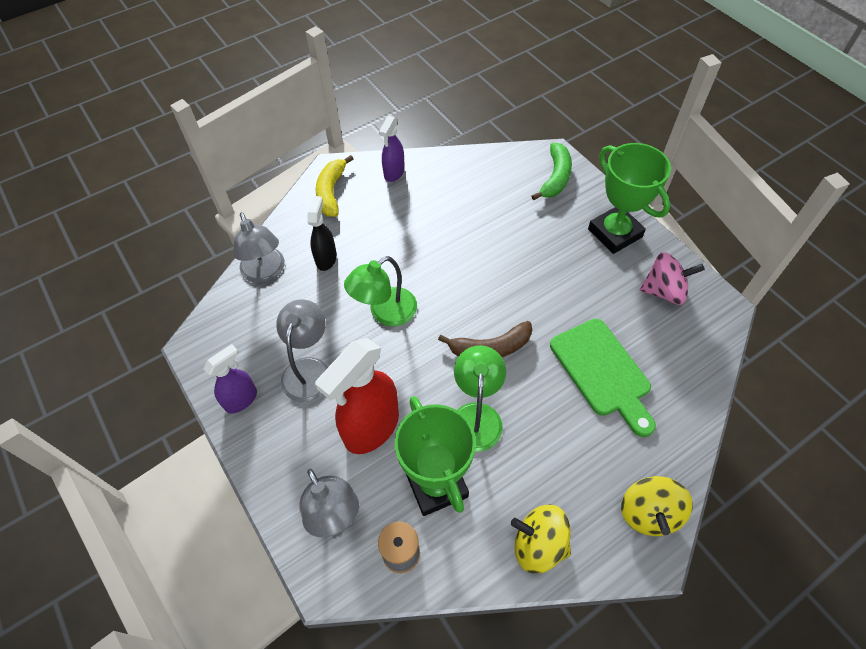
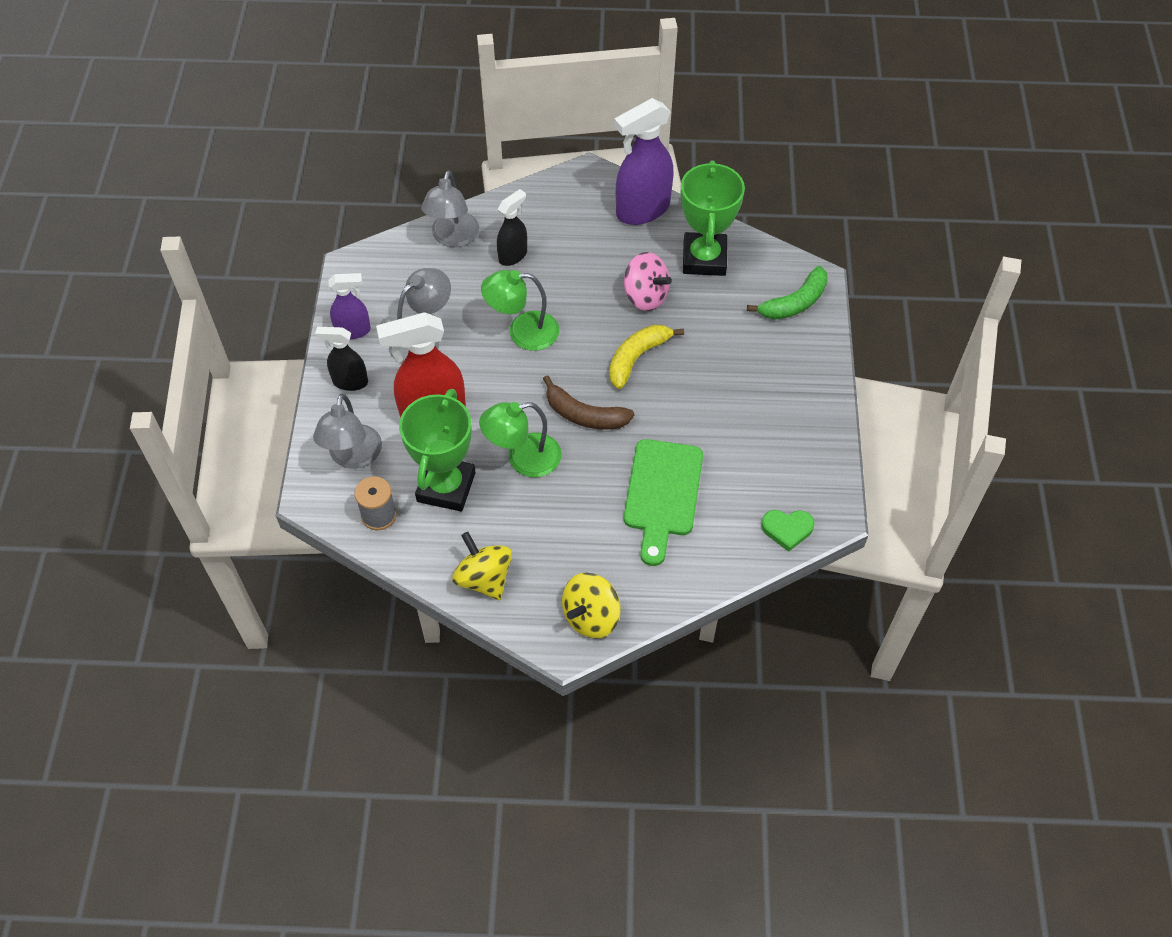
camera: 35 degrees right, 0 degrees up
(274, 447) = (350, 382): none -> black spray bottle
(331, 192) = (569, 196): yellow banana -> yellow banana (637, 358)
(394, 173) = (642, 210): purple spray bottle -> purple spray bottle, size x1.78
(476, 415) = (523, 459): green lamp -> green lamp turned 150 degrees counterclockwise
(614, 233) = (798, 388): green trophy -> green trophy (704, 259)
(664, 291) = (790, 466): pink spinning top -> pink spinning top (645, 296)
(708, 339) = (787, 529): none -> green heart

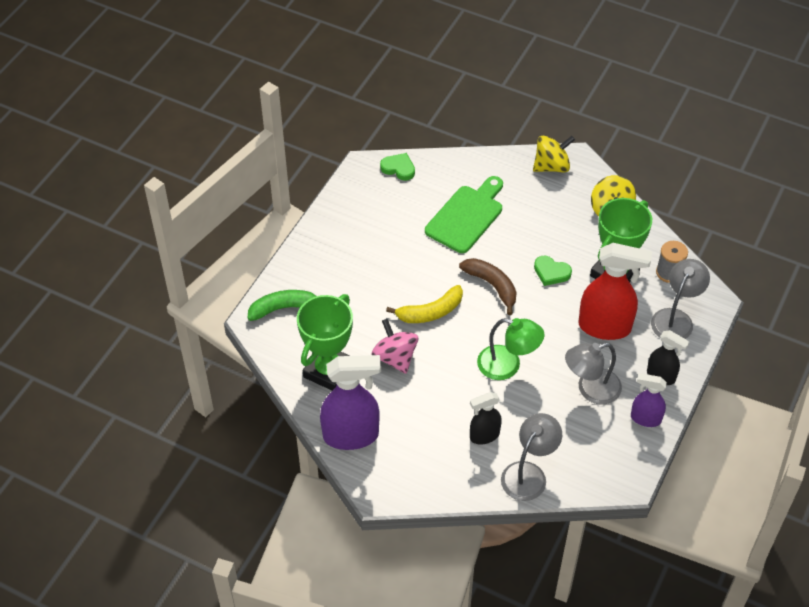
camera: 155 degrees left, 5 degrees down
(523, 459) = (551, 272): green lamp -> green heart

